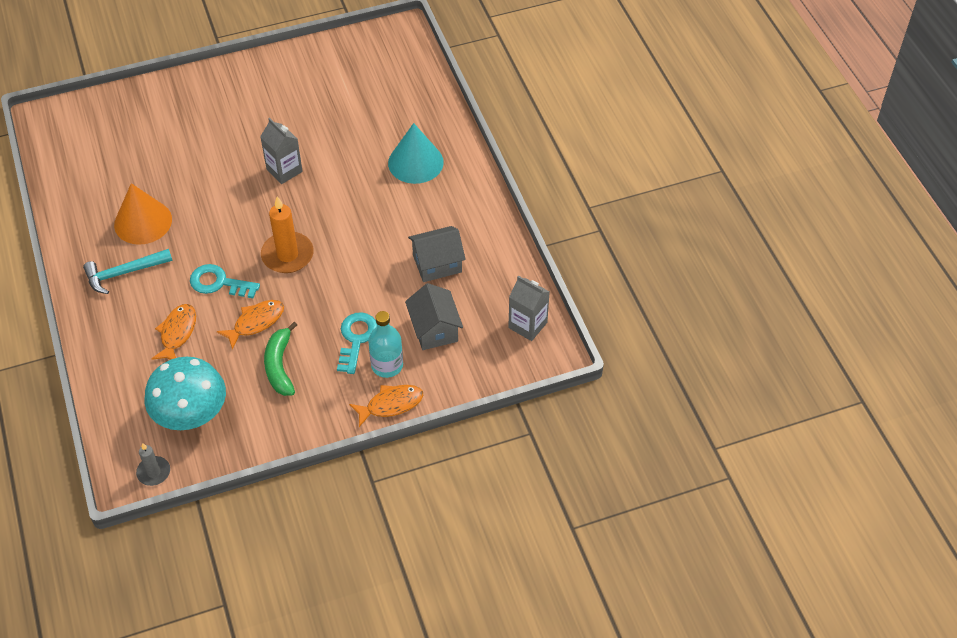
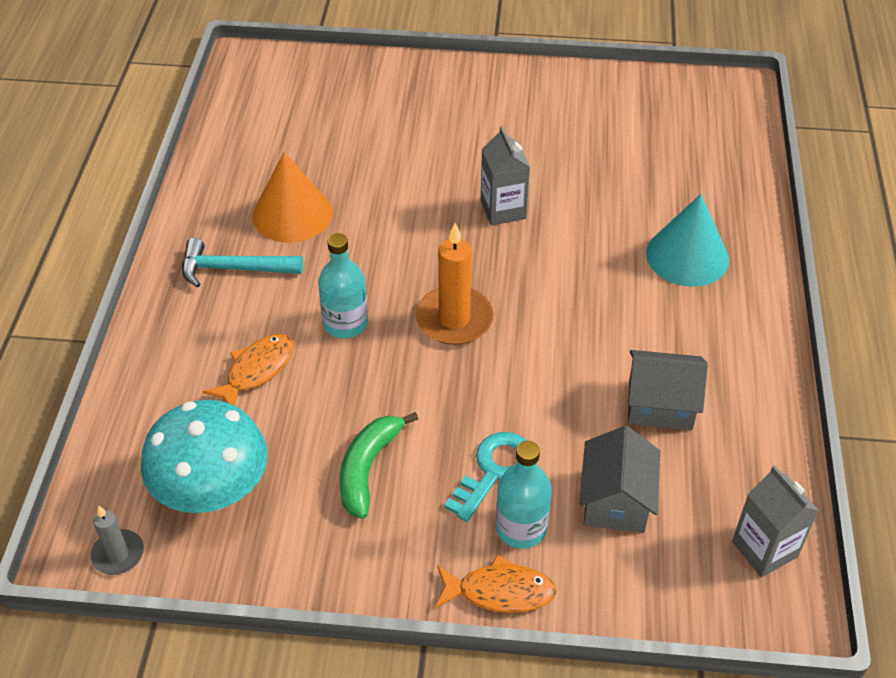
camera: 25 degrees right, 5 degrees down
(219, 283) = (345, 323): turquoise key -> turquoise bottle
(256, 322) = (366, 395): orange fish -> none

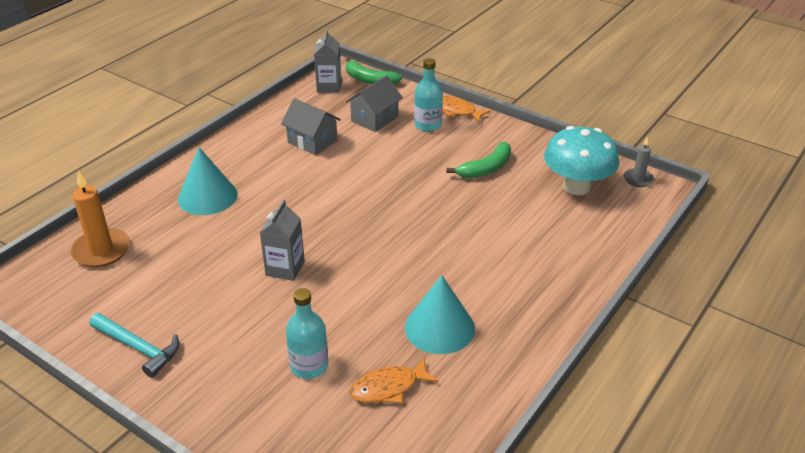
camera: 150 degrees left, 10 degrees down
(234, 269) = (507, 302): turquoise hammer -> turquoise hammer (138, 348)
(256, 370) = (523, 233): orange fish -> orange fish (389, 387)
(292, 214) = (439, 327): orange cone -> turquoise cone
(345, 323) = (451, 238): turquoise bottle -> turquoise bottle (309, 366)
(454, 319) = (381, 216): orange candle -> orange candle (101, 250)
(494, 471) = (422, 146): turquoise key -> none
(717, 607) = (369, 80): none -> green banana

